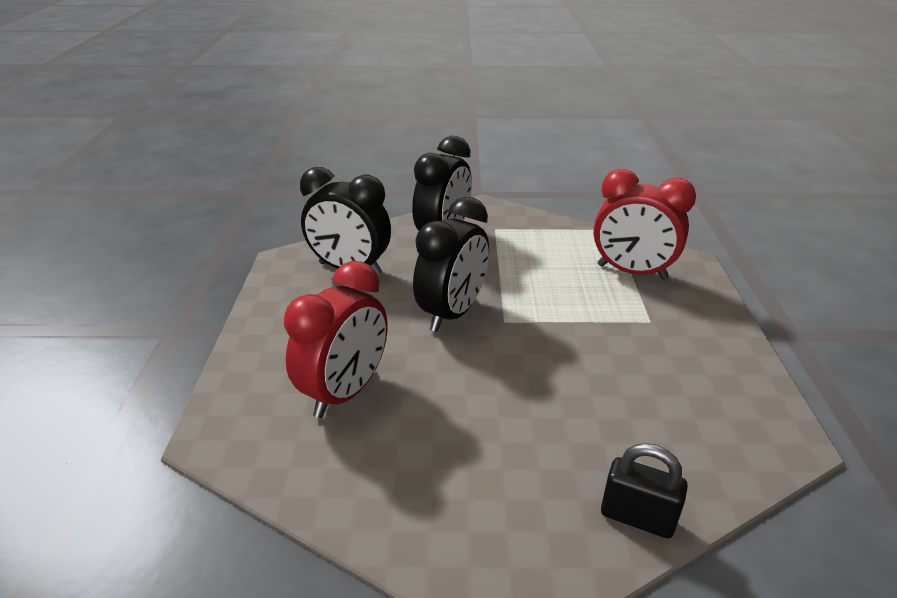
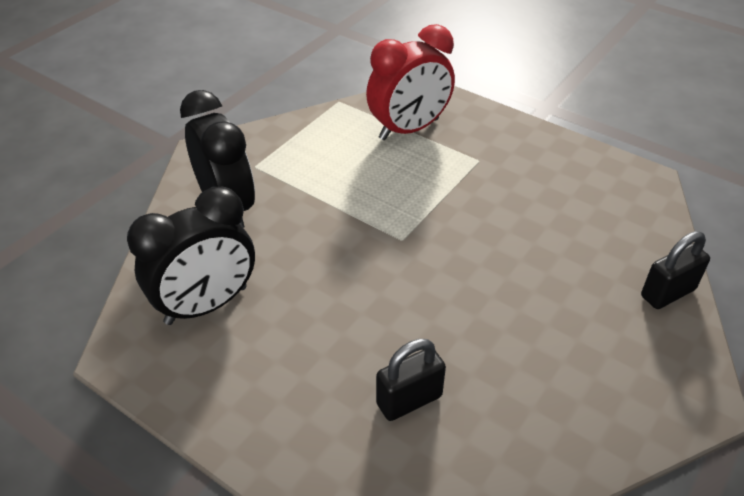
camera: 55 degrees left, 10 degrees up
(345, 392) = (409, 400): red clock -> black padlock
(452, 313) = (360, 267): black clock -> none

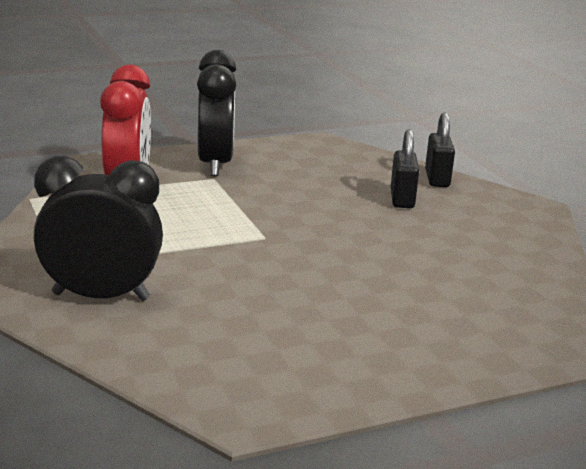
camera: 60 degrees left, 20 degrees down
(206, 305) = (230, 348): black clock -> black clock (215, 164)
(409, 400) = (445, 295): black padlock -> black padlock (402, 199)

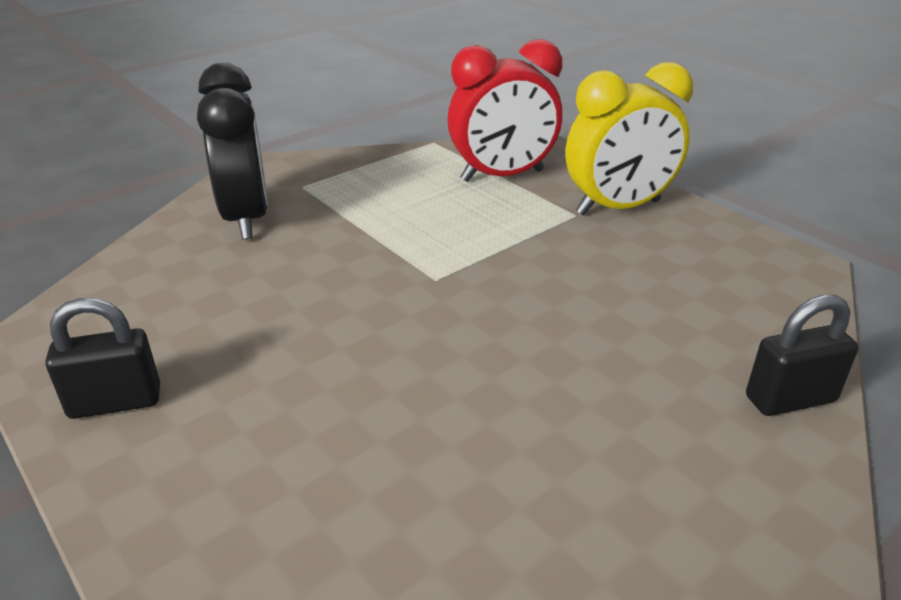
camera: 75 degrees right, 10 degrees up
(215, 164) = (618, 207): black clock -> yellow clock
(402, 199) = (661, 371): black padlock -> black padlock (115, 402)

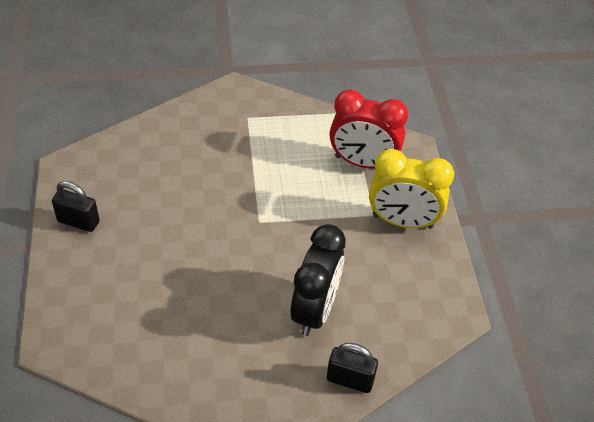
camera: 30 degrees right, 15 degrees up
(246, 218) = (202, 130): black clock -> black clock (315, 310)

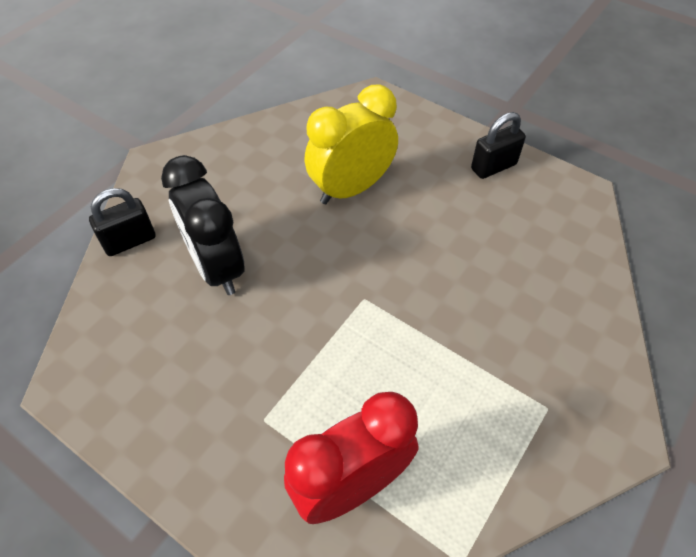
camera: 135 degrees right, 5 degrees up
(402, 221) = (221, 444): yellow clock -> yellow clock (351, 188)

